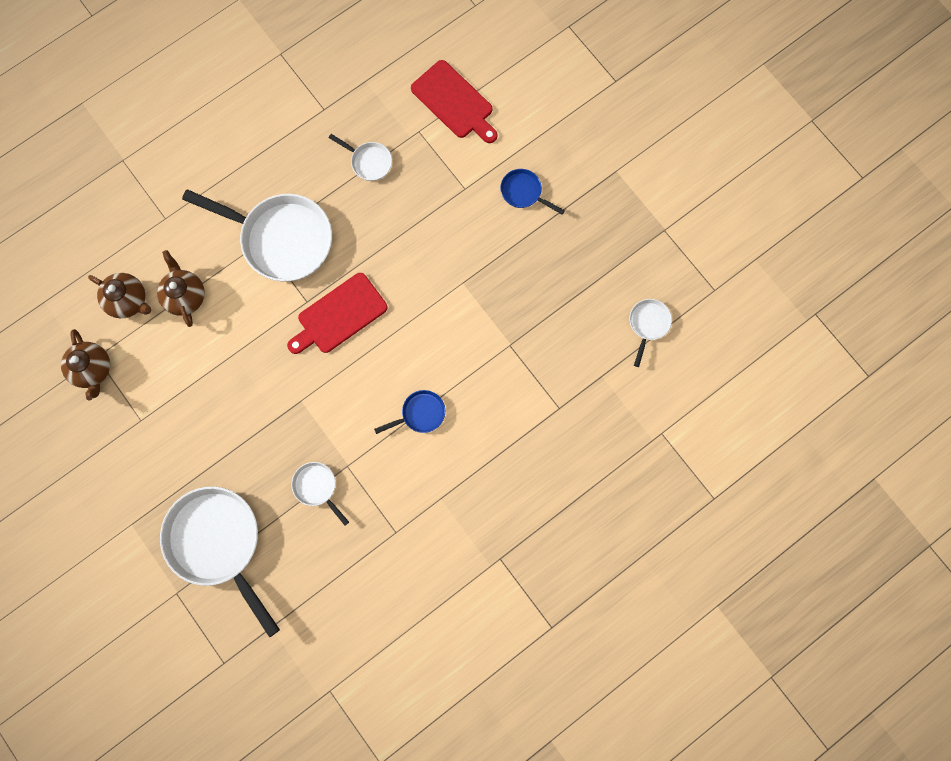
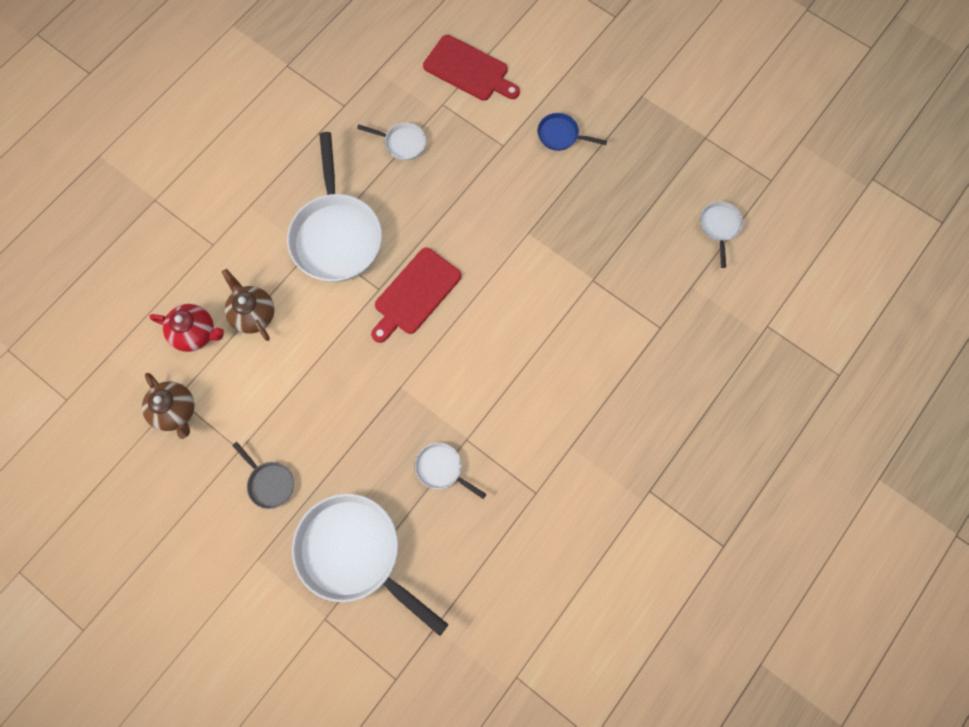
camera: 15 degrees left, 5 degrees down
(128, 300) = (195, 333): brown teapot -> red teapot
(159, 458) = (269, 483): none -> grey pan
(281, 239) = (336, 235): white pan -> white pan turned 75 degrees clockwise
(420, 414) = (525, 368): blue pan -> none

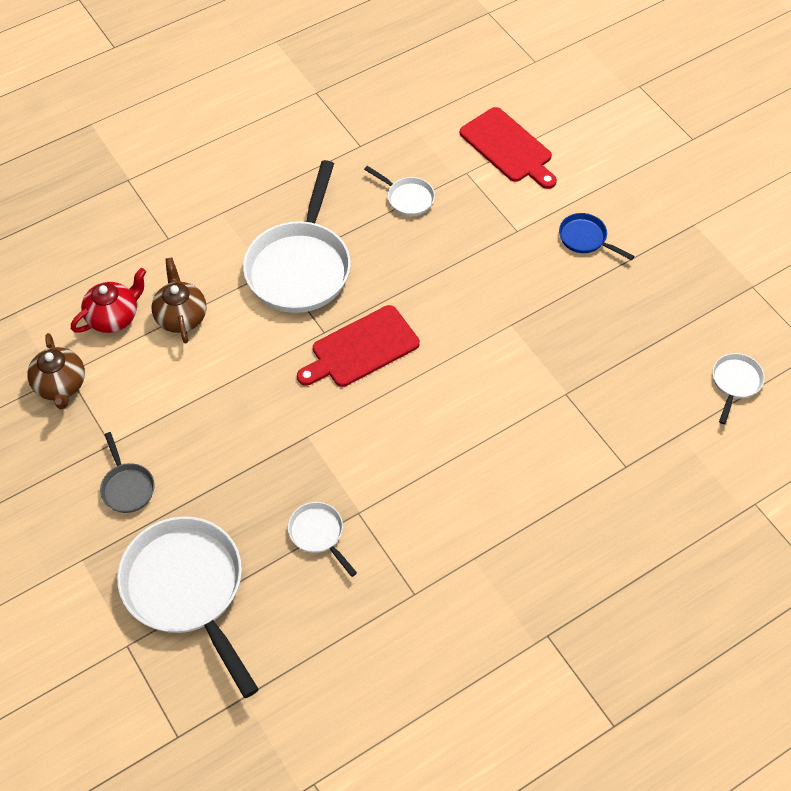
camera: 20 degrees right, 15 degrees down
(195, 333) = (114, 317): red teapot -> red teapot turned 75 degrees counterclockwise

